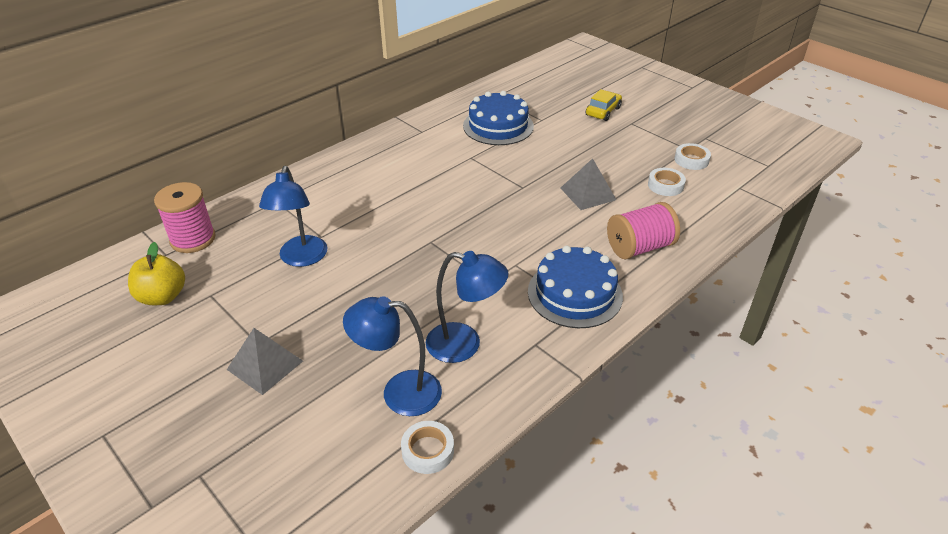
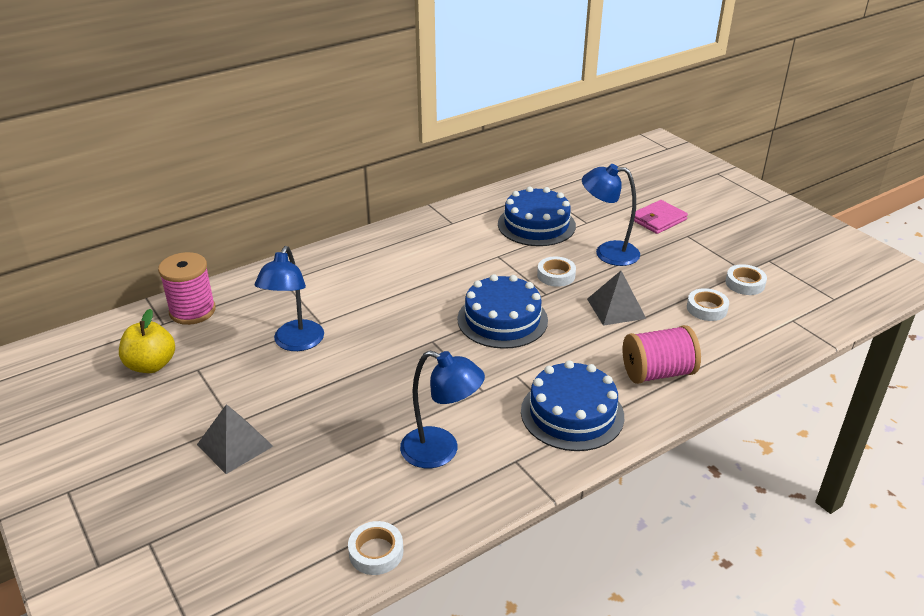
camera: 10 degrees right, 5 degrees down
(399, 392) = (361, 490): blue lamp -> blue lamp (607, 253)
(490, 215) = (502, 319): none -> blue cake
(527, 169) = (556, 275): none -> white tape
(603, 111) = (658, 219): yellow car -> pink wallet

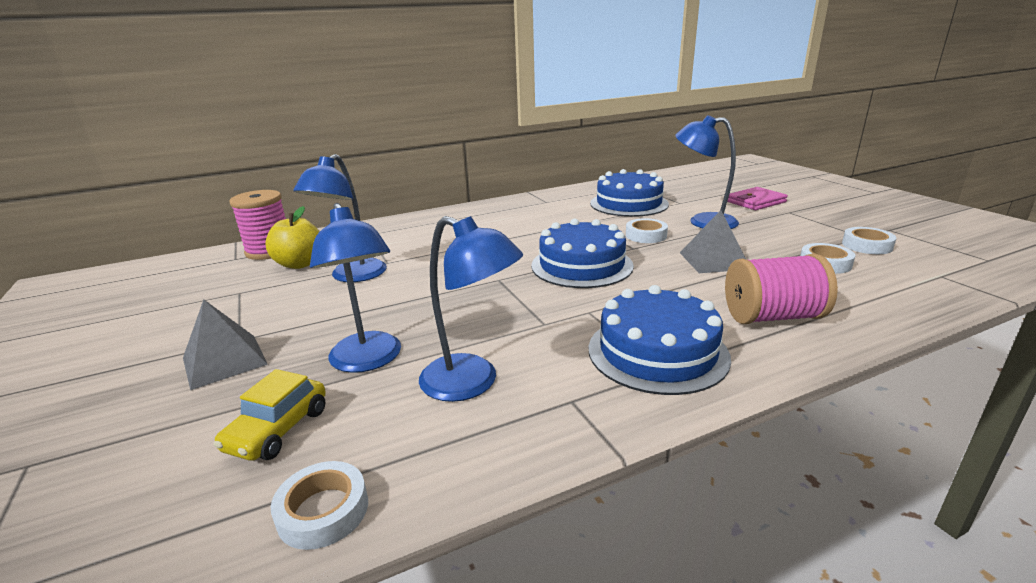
camera: 10 degrees right, 10 degrees down
(151, 365) = (196, 287): yellow apple -> yellow apple (300, 264)
(315, 500) = (278, 430): none -> yellow car
(353, 437) = (368, 361): none -> blue lamp

